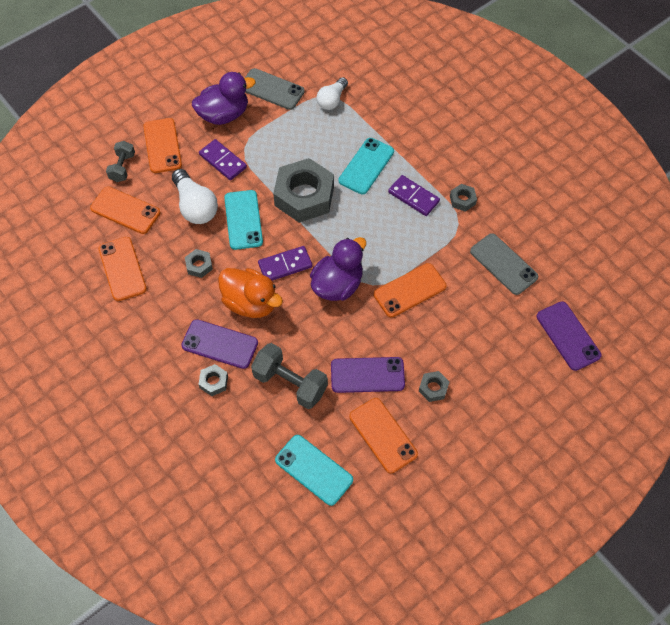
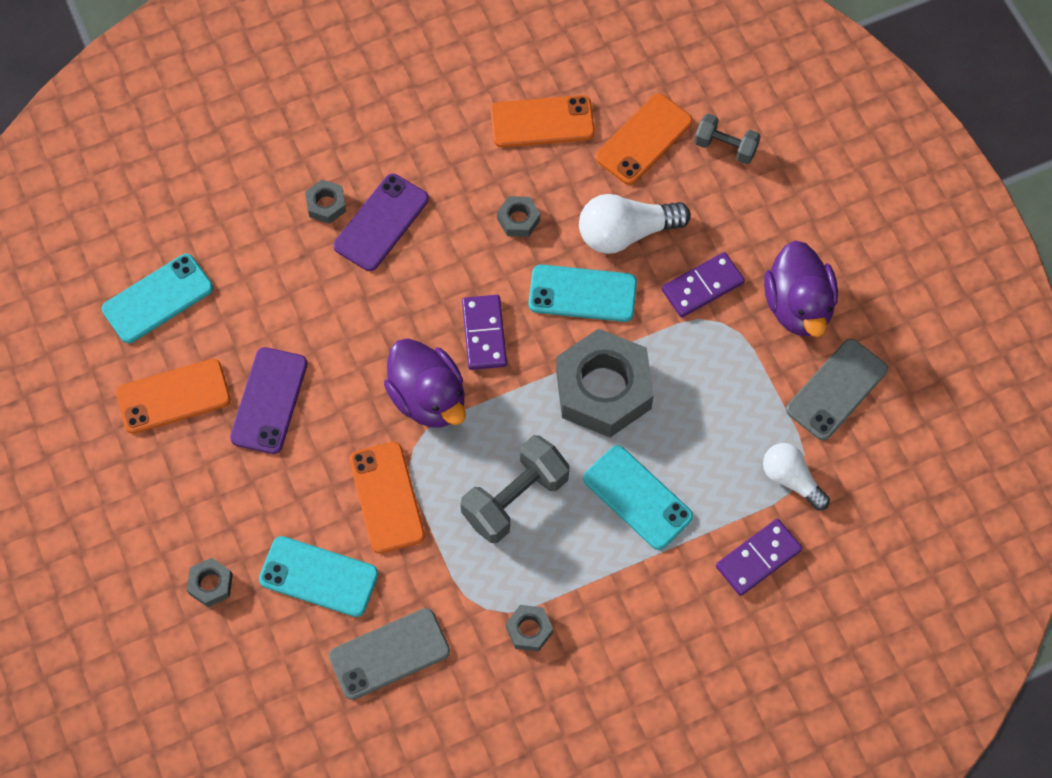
camera: 105 degrees right, 5 degrees up
(162, 146) = (755, 207): orange phone -> none
(250, 303) = (434, 274): orange duck -> none
(290, 383) = (291, 298): grey dumbbell -> grey dumbbell (515, 498)
(413, 197) = (556, 554): purple domino -> purple domino (758, 558)
(433, 388) = (218, 483): grey nut -> grey nut (211, 584)
(472, 313) = (319, 576): none -> turquoise phone
(568, 336) = (234, 707): purple phone -> none

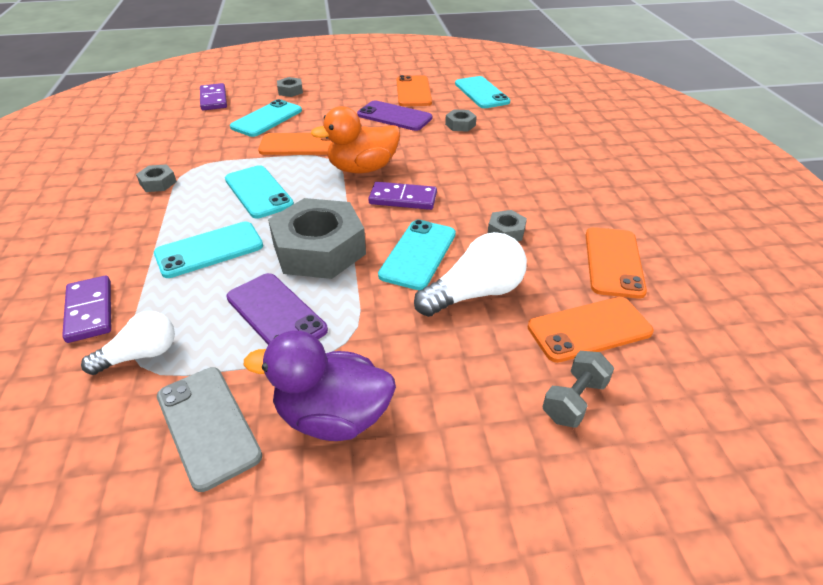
camera: 105 degrees right, 25 degrees down
(326, 205) = (539, 150): grey nut -> grey nut (460, 125)
(381, 223) = (518, 168): purple phone -> purple phone (276, 314)
(389, 654) = (197, 134): grey phone -> none
(428, 398) = (362, 169): purple duck -> orange duck
(515, 498) = (258, 192): grey dumbbell -> turquoise phone
(626, 233) = (474, 293): white light bulb -> white light bulb turned 60 degrees clockwise
(644, 139) = (589, 329): orange phone -> orange phone turned 75 degrees counterclockwise
(702, 286) = (393, 337): purple domino -> purple domino (214, 99)

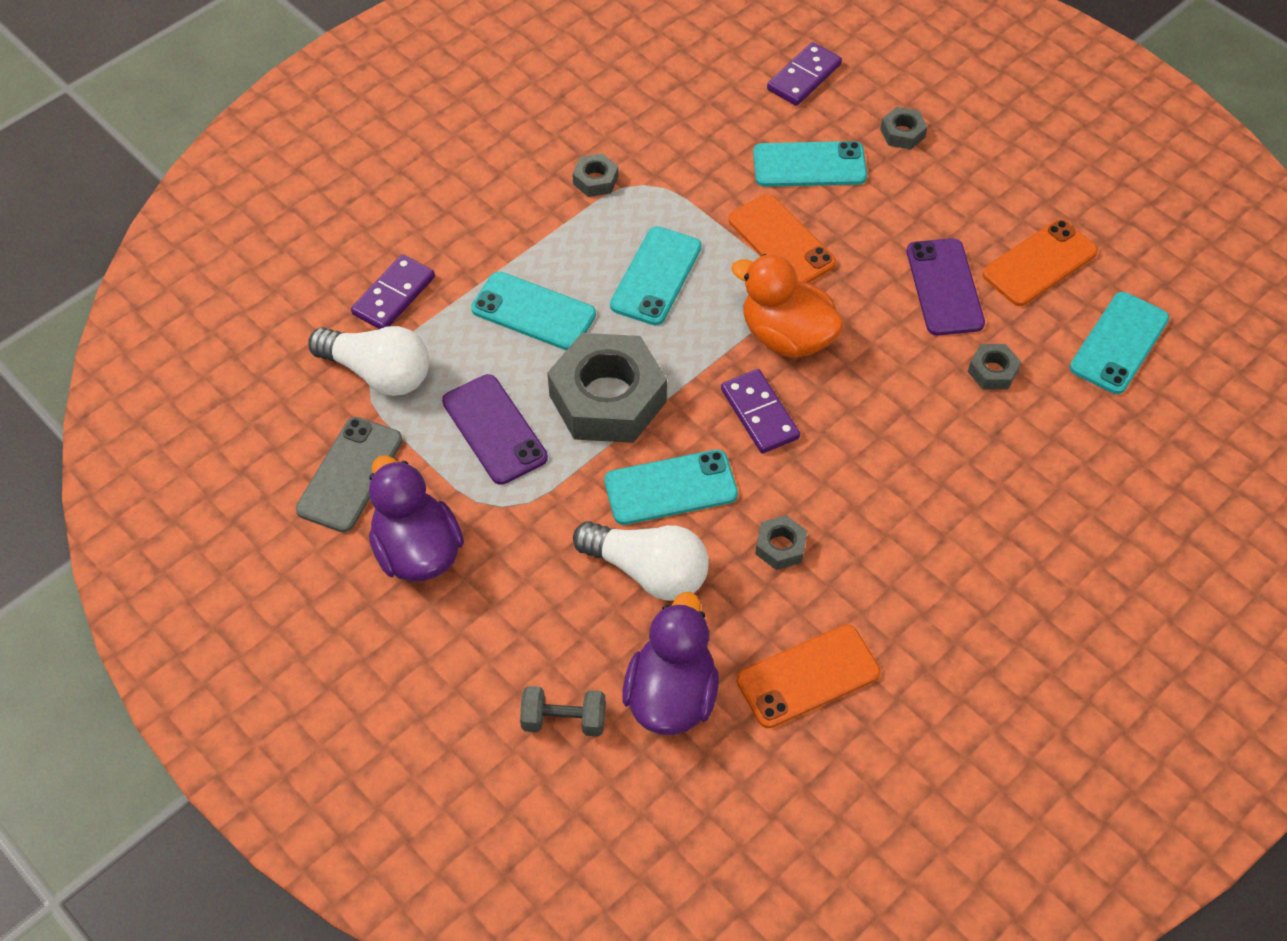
camera: 55 degrees right, 15 degrees up
(140, 355) = (378, 373): white light bulb -> white light bulb, size x1.51
(276, 314) = (494, 429): purple phone -> purple phone turned 45 degrees counterclockwise
(589, 329) = (671, 696): orange phone -> purple duck

